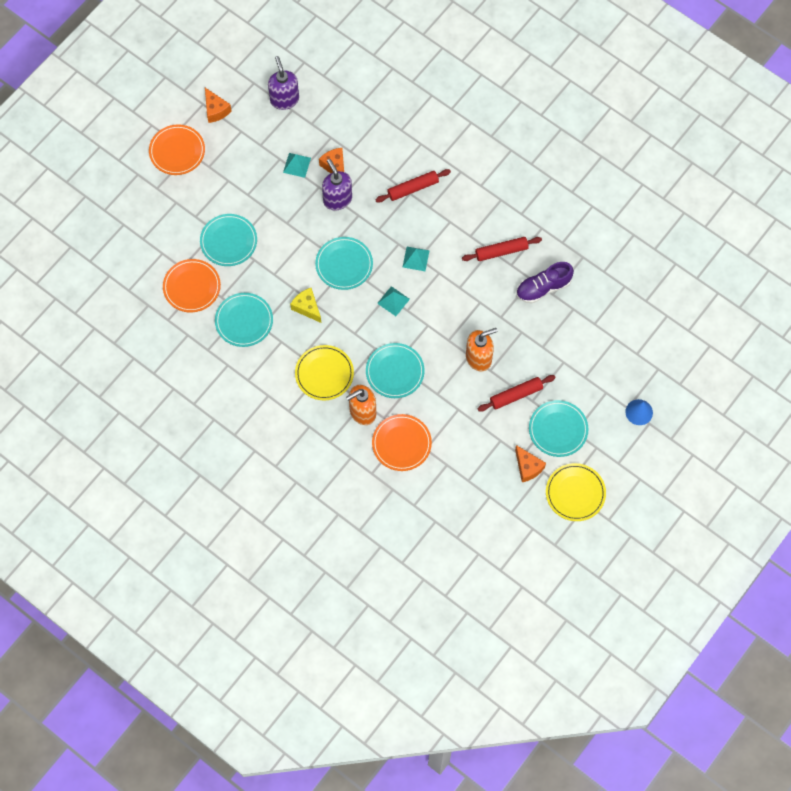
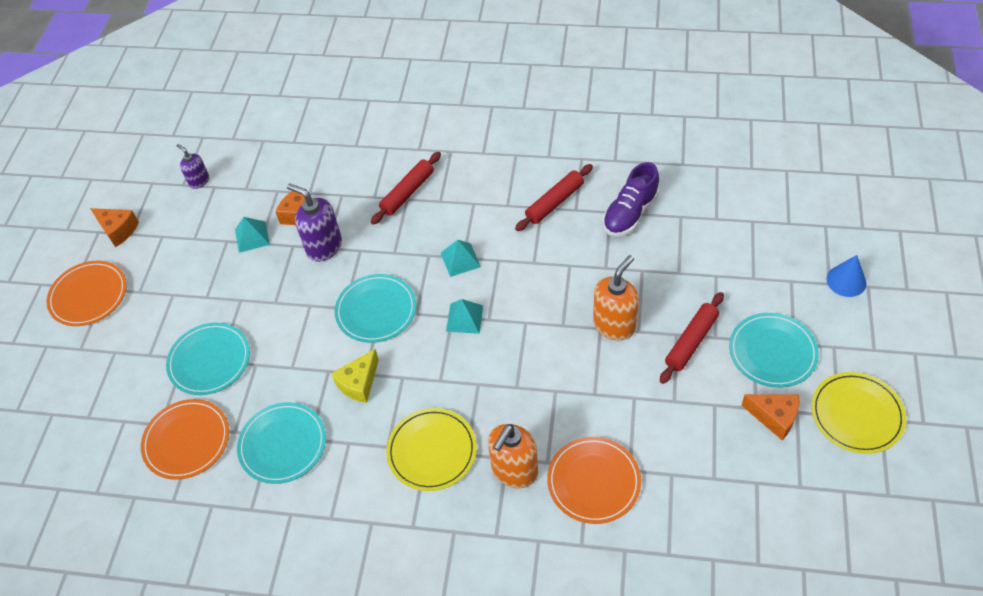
camera: 25 degrees left, 15 degrees down
(284, 99) = (199, 181): purple soap dispenser -> purple soap dispenser, size x0.58
(307, 307) = (359, 383): yellow cheese -> yellow cheese turned 75 degrees counterclockwise
(395, 371) = (522, 397): turquoise plate -> none

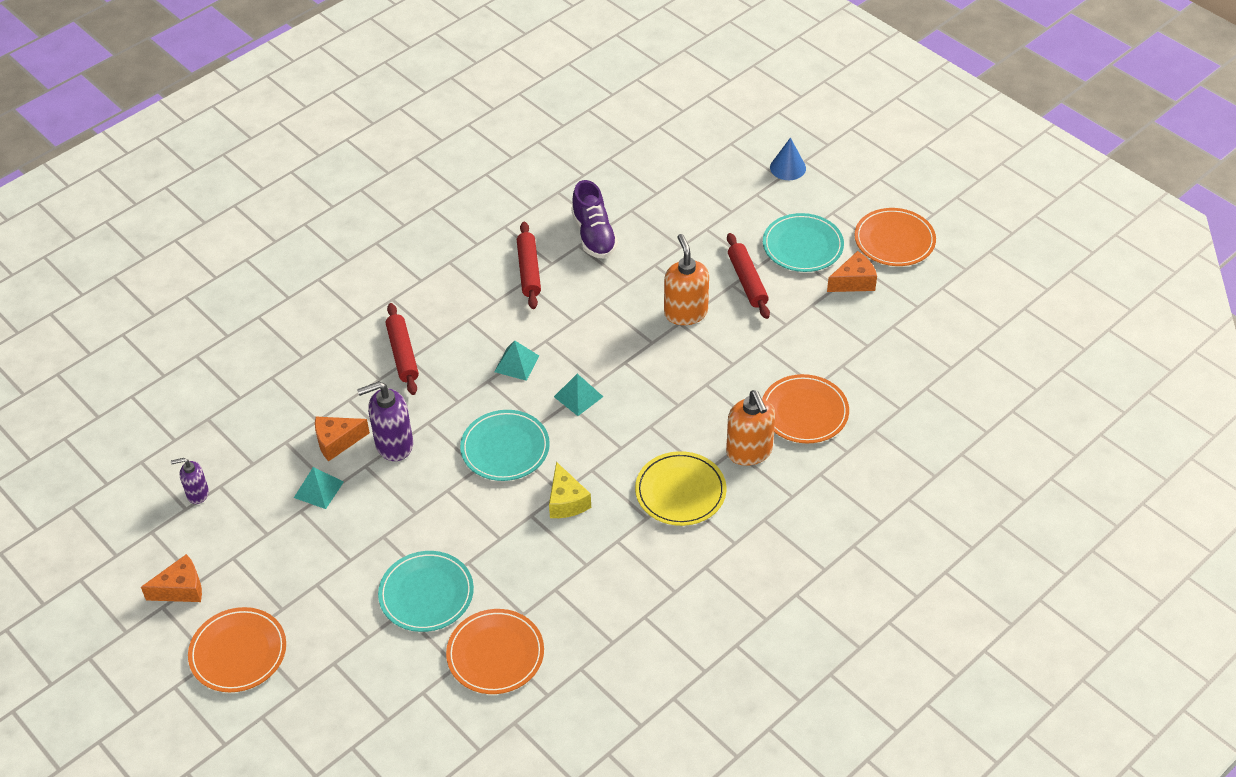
camera: 55 degrees left, 5 degrees down
(283, 444) = (572, 586): turquoise plate -> none
(856, 414) = (894, 240): yellow plate -> orange plate

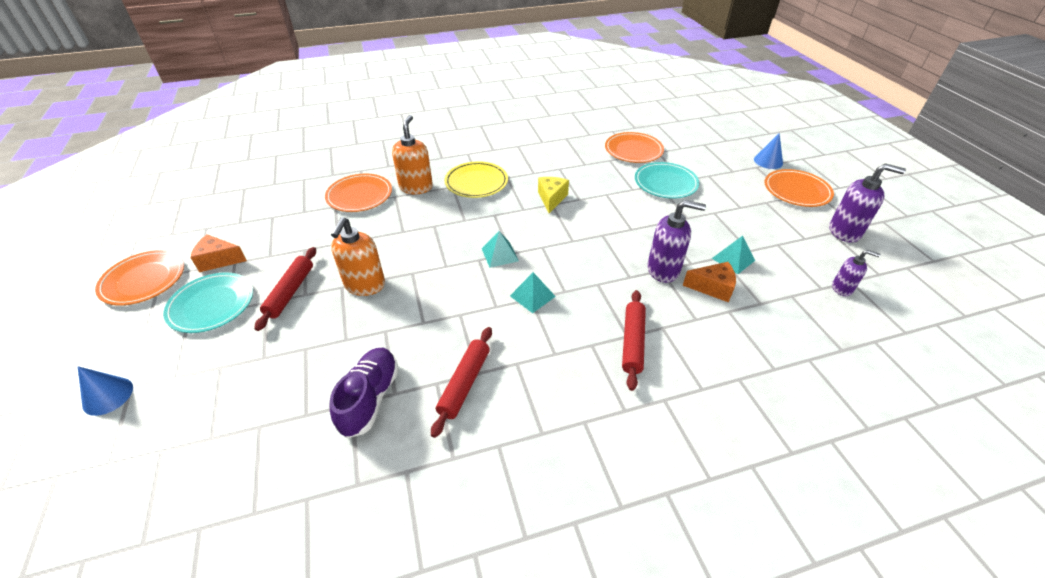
camera: 155 degrees left, 5 degrees down
(181, 589) = (844, 232): orange cheese -> purple soap dispenser
(280, 712) = (768, 161): none -> blue cone
(505, 448) = (576, 240): turquoise plate -> none

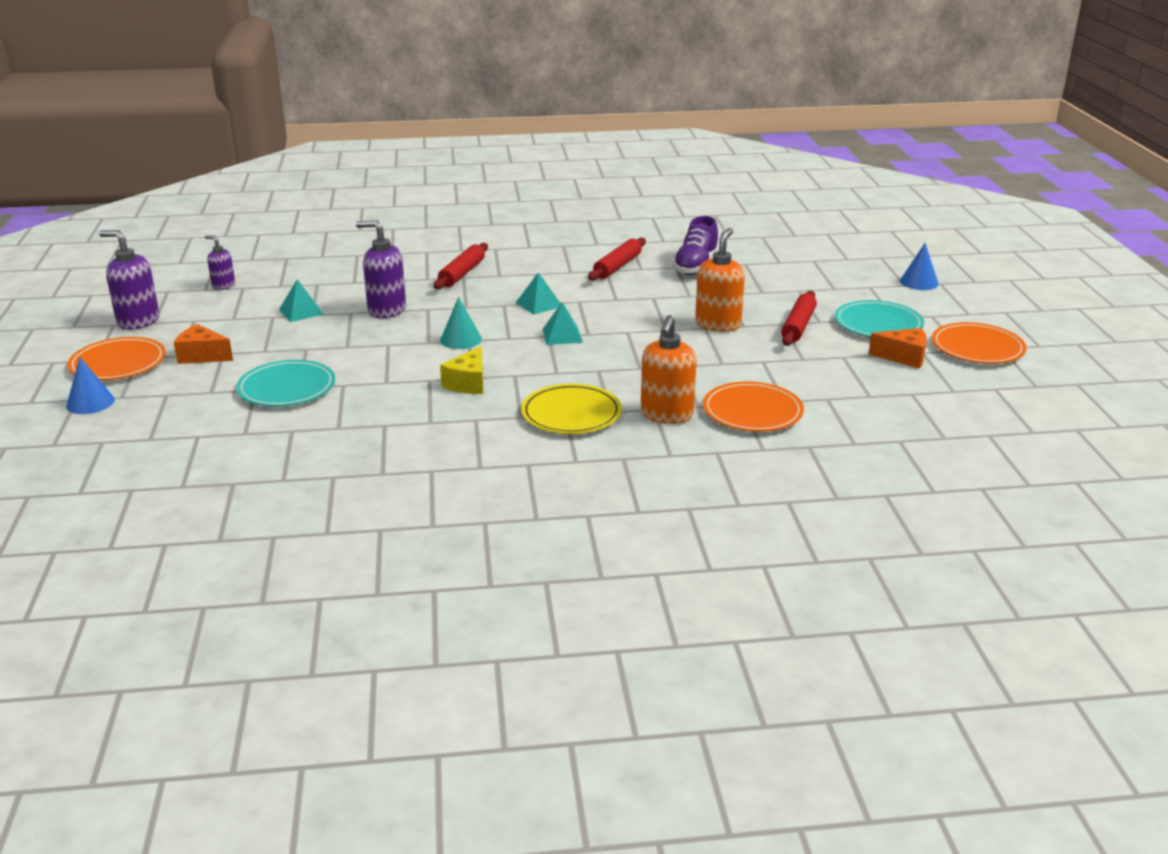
camera: 170 degrees left, 15 degrees down
(579, 240) = (461, 339): none -> turquoise cone
(633, 150) = (282, 439): orange plate -> none
(712, 288) = (350, 295): orange cheese -> orange cheese (202, 356)

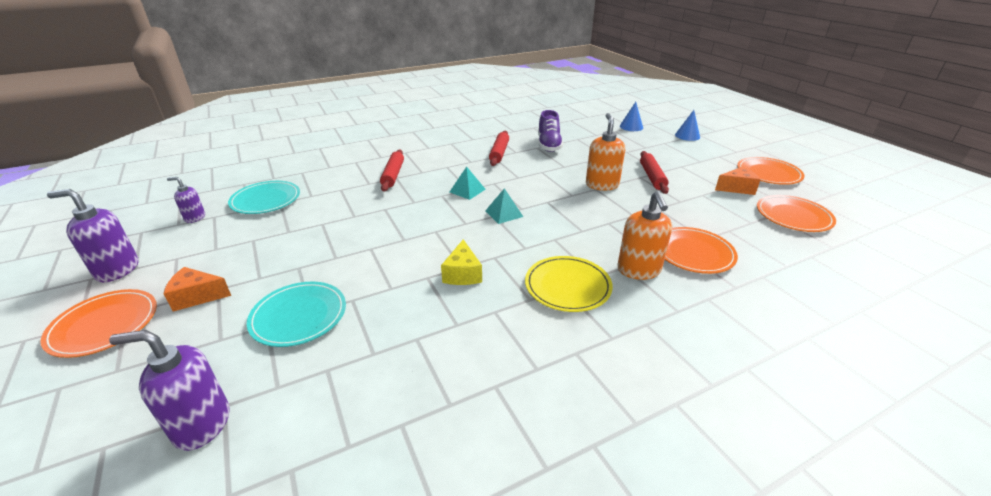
camera: 20 degrees left, 5 degrees up
(90, 402) = (78, 388): blue cone -> blue cone (631, 127)
(301, 311) = (277, 230): turquoise pyramid -> none
(386, 310) = (351, 216): purple soap dispenser -> purple soap dispenser (202, 424)
(461, 339) = (428, 232): turquoise cone -> none
(878, 324) = (696, 167): turquoise plate -> turquoise plate (266, 200)
(939, 399) = (793, 216): none -> orange plate

